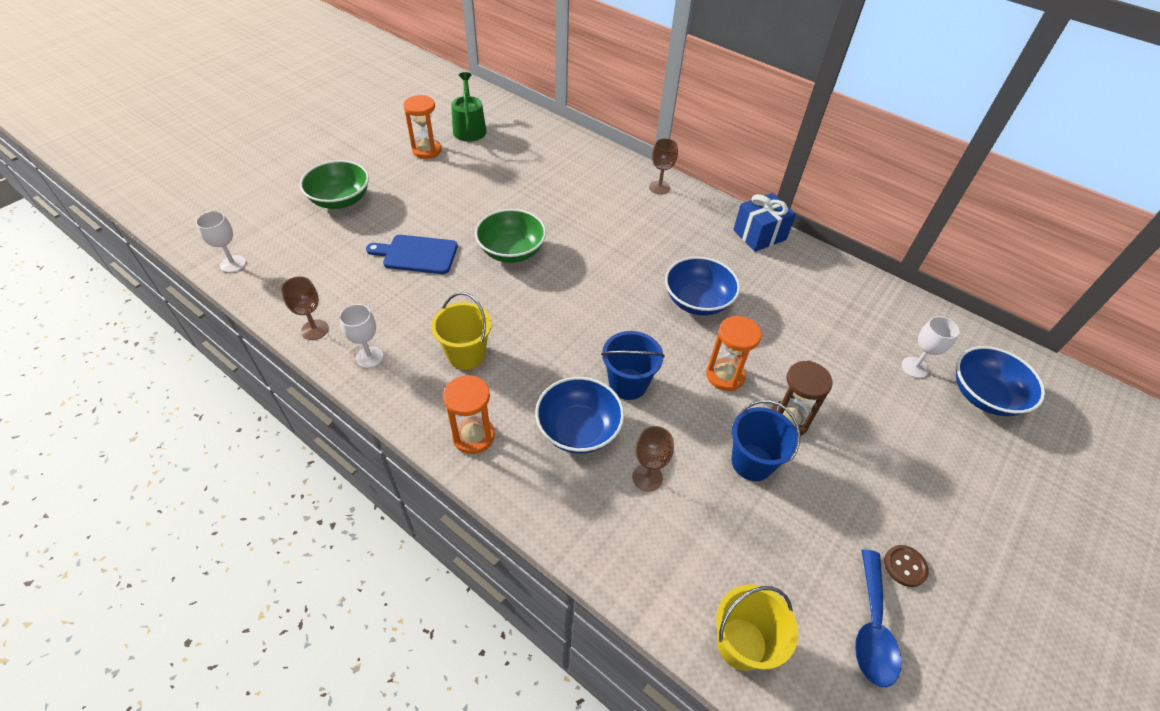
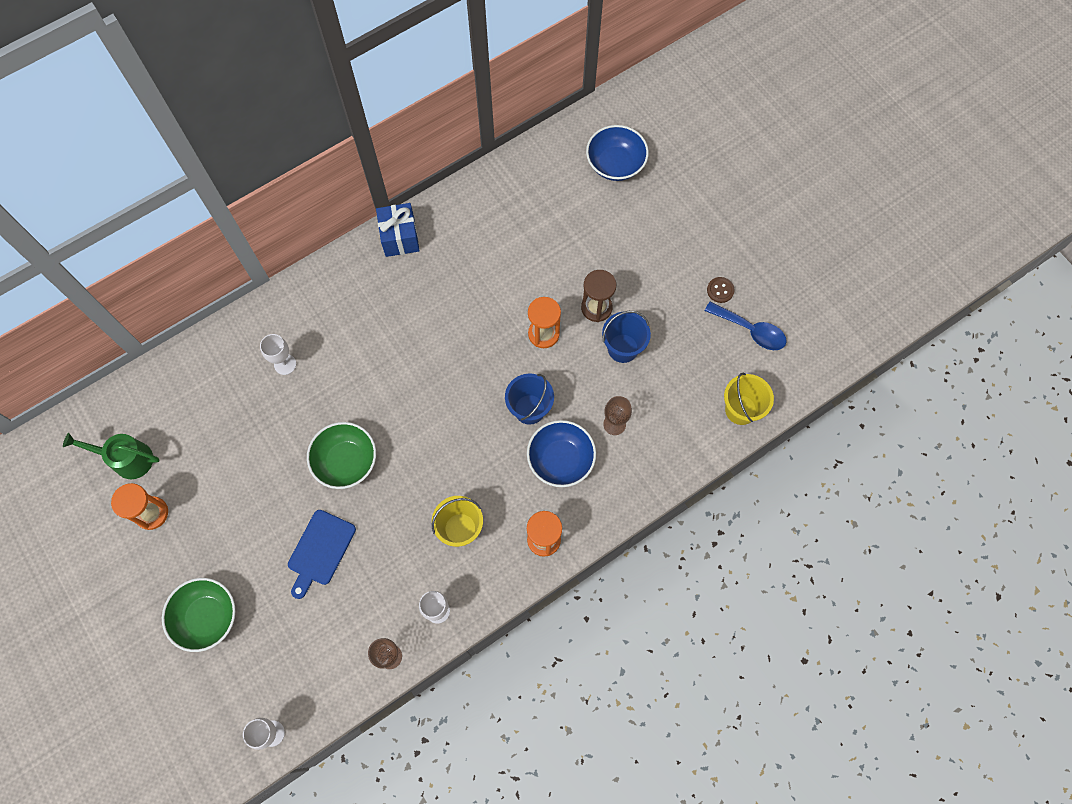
camera: 70 degrees left, 20 degrees up
(659, 187) = (303, 297): brown goblet -> none
(697, 301) = (461, 323): blue bowl -> none
(915, 367) = (577, 195): white goblet -> white goblet (285, 364)

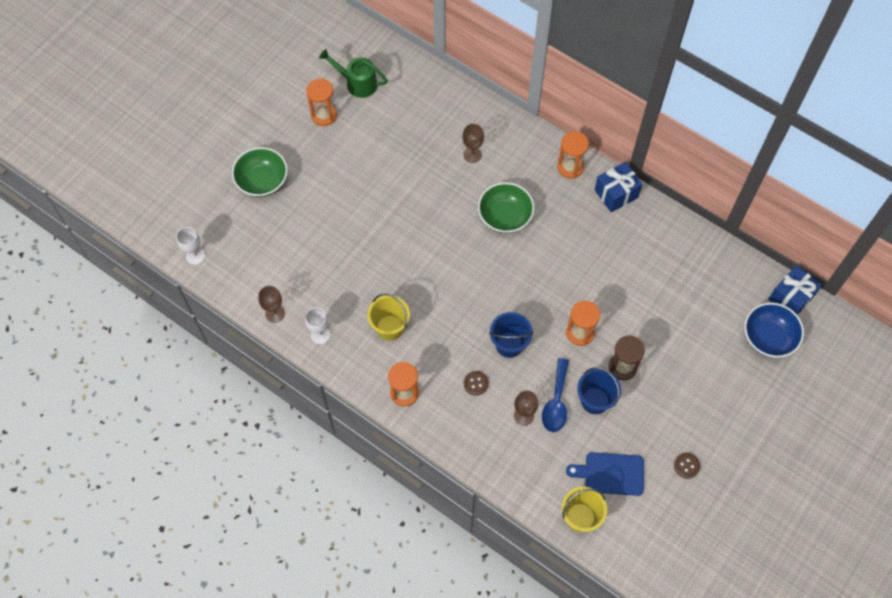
camera: 70 degrees right, 5 degrees down
(127, 459) = (357, 83): green watering can -> green watering can turned 60 degrees counterclockwise
(285, 364) = (472, 154): white goblet -> brown goblet
(320, 551) = (337, 236): blue cutting board -> blue cutting board (610, 474)
(346, 461) = (412, 226): green bowl -> green bowl (505, 216)
(348, 270) = (570, 167): none -> orange hourglass
(560, 460) = (476, 383): blue bowl -> brown button
(582, 128) = (790, 298): none -> blue gift
(750, 330) = (659, 504): blue spoon -> blue spoon (556, 402)

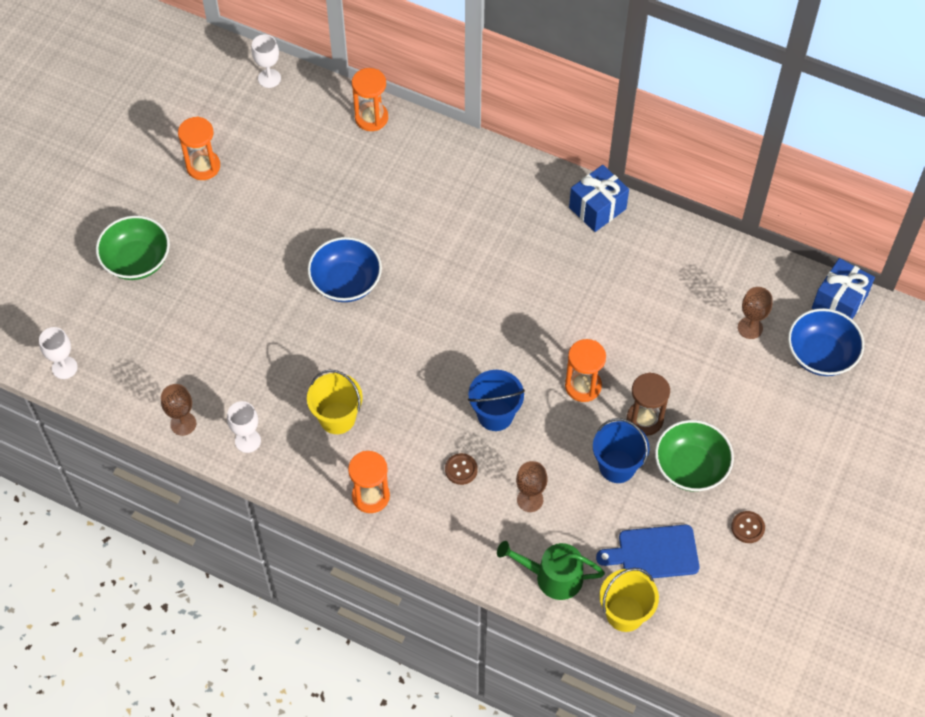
camera: 10 degrees left, 5 degrees down
(357, 83) = (240, 120): green watering can -> green watering can (553, 576)
(385, 53) = (269, 78): none -> white goblet
(415, 222) = (346, 282): none -> blue bowl
(472, 154) = (405, 187): brown goblet -> brown goblet (750, 328)
(505, 216) = (461, 257): green bowl -> green bowl (691, 467)
(556, 402) = (568, 476): blue spoon -> none
(570, 167) = (533, 184): orange hourglass -> orange hourglass (371, 118)

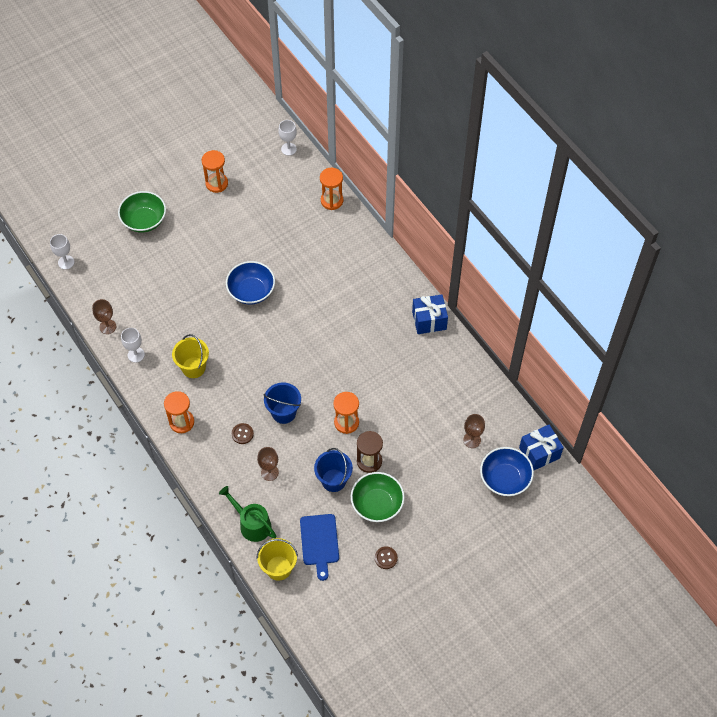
camera: 30 degrees right, 0 degrees up
(654, 553) = (319, 542): blue cutting board -> blue cutting board turned 120 degrees counterclockwise

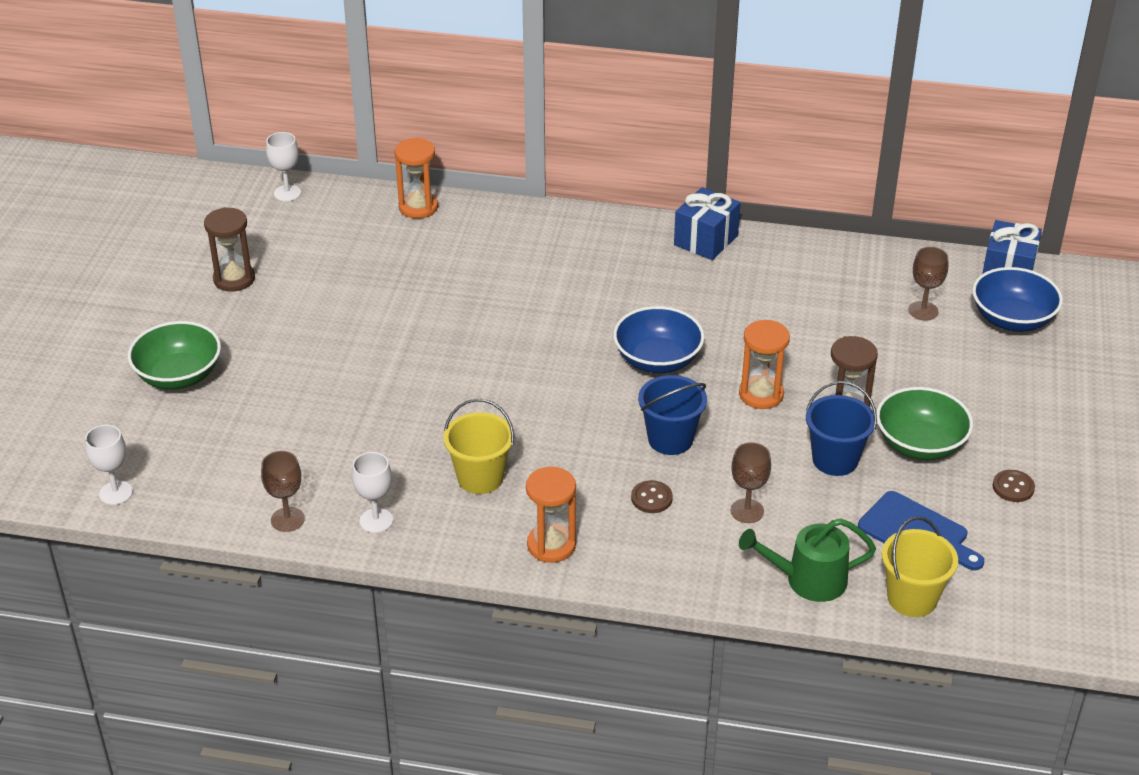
camera: 45 degrees left, 20 degrees down
(216, 183) = (234, 279): orange hourglass -> brown hourglass
(251, 291) = (443, 351): blue bowl -> blue bowl (657, 360)

